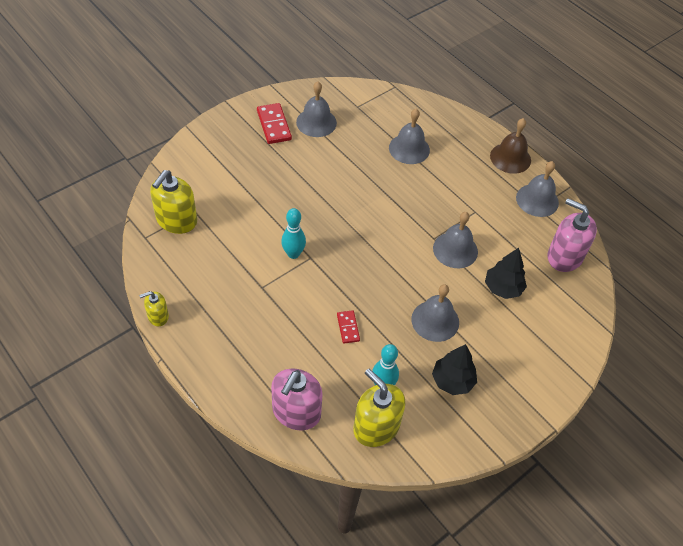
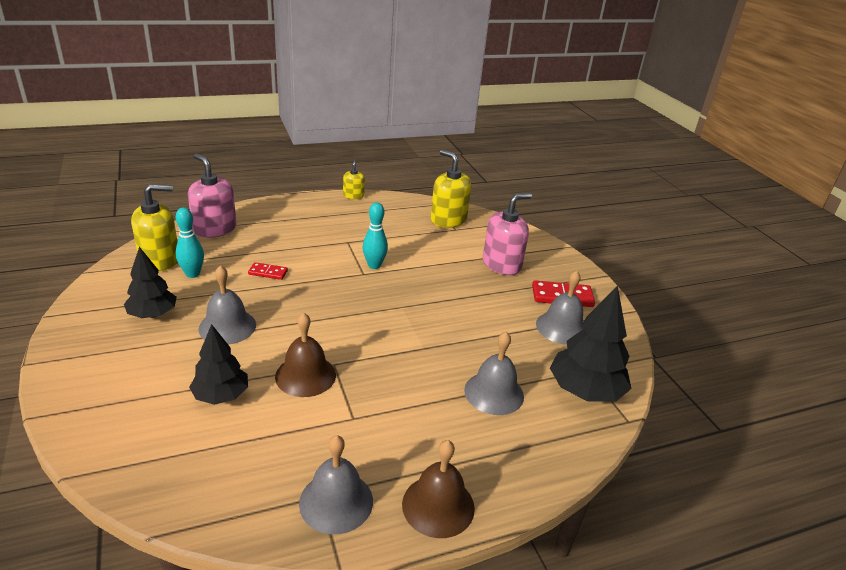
camera: 110 degrees right, 20 degrees down
(379, 106) = (585, 391): none -> black tree
(455, 250) = (305, 375): grey bell -> brown bell
(564, 256) = (216, 485): pink soap dispenser -> pink soap dispenser (501, 264)

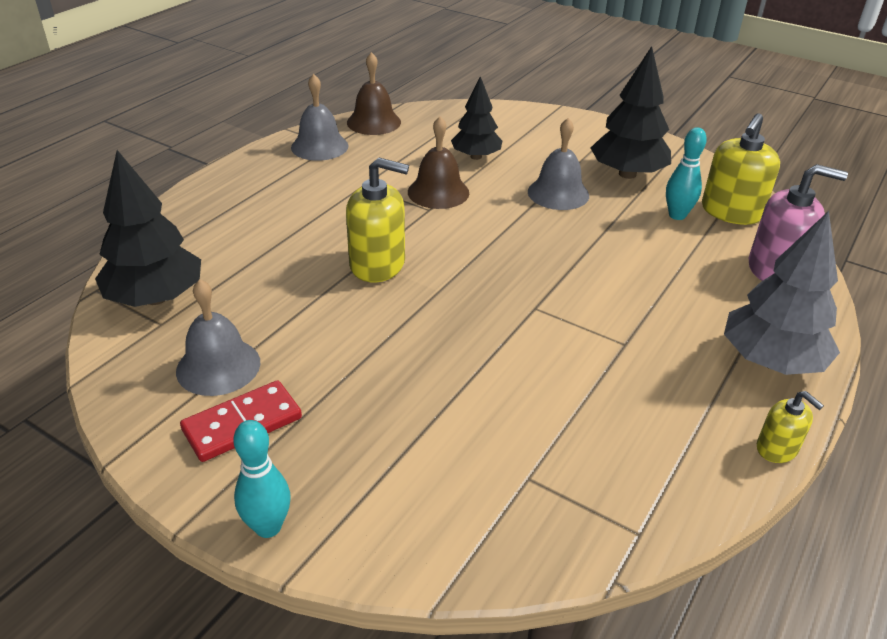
camera: 145 degrees right, 5 degrees up
(153, 314) = (627, 174): black tree -> black tree, size x1.51
(268, 272) = (623, 253): red domino -> none
(300, 210) = (771, 361): none -> grey tree
(374, 265) = (540, 326): turquoise bowling pin -> turquoise bowling pin (268, 527)
(438, 505) = (247, 169): brown bell -> brown bell (374, 122)
(448, 219) = (567, 497): yellow soap dispenser -> yellow soap dispenser (377, 264)
(494, 393) = (257, 252): grey bell -> none
(501, 264) = (380, 437): pink soap dispenser -> none

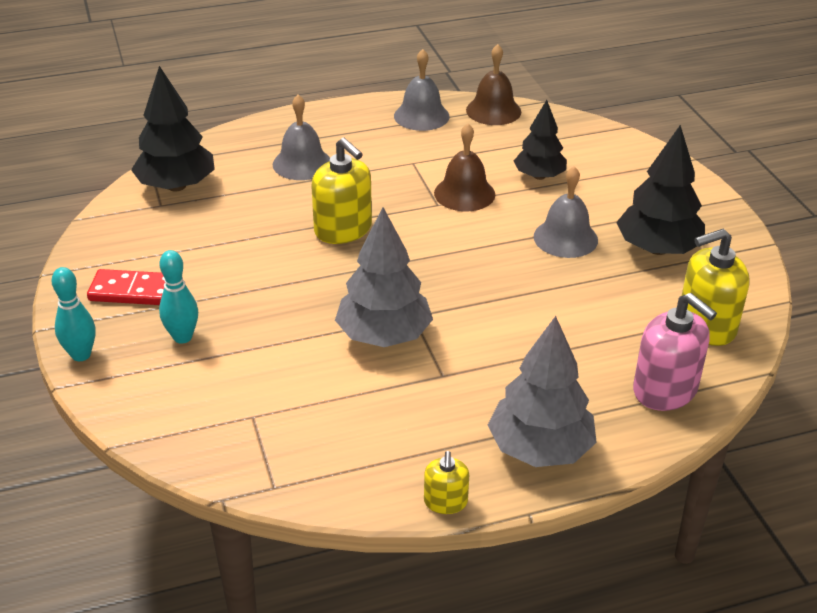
camera: 40 degrees right, 0 degrees up
(218, 366) = (161, 249): grey bell -> grey bell (302, 163)
(536, 337) = (384, 336): none -> grey tree
(677, 215) = (647, 304): turquoise bowling pin -> turquoise bowling pin (182, 337)

